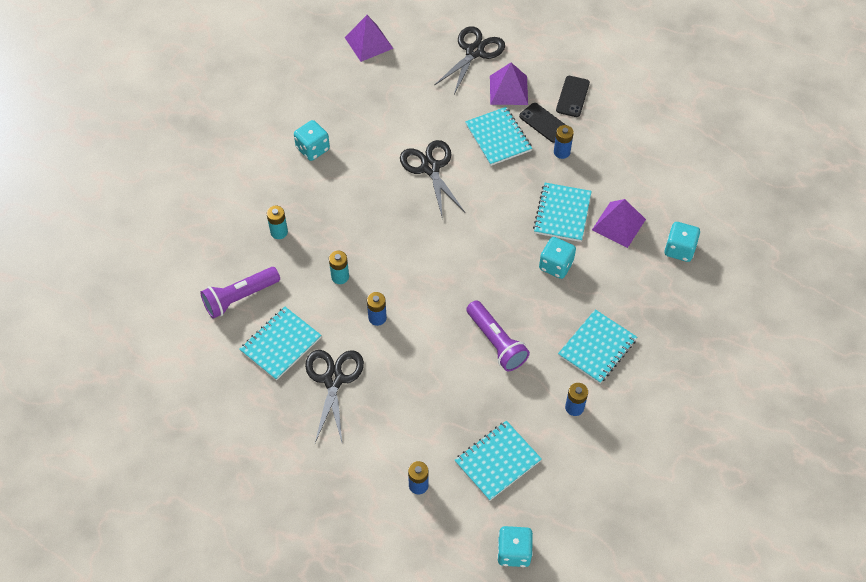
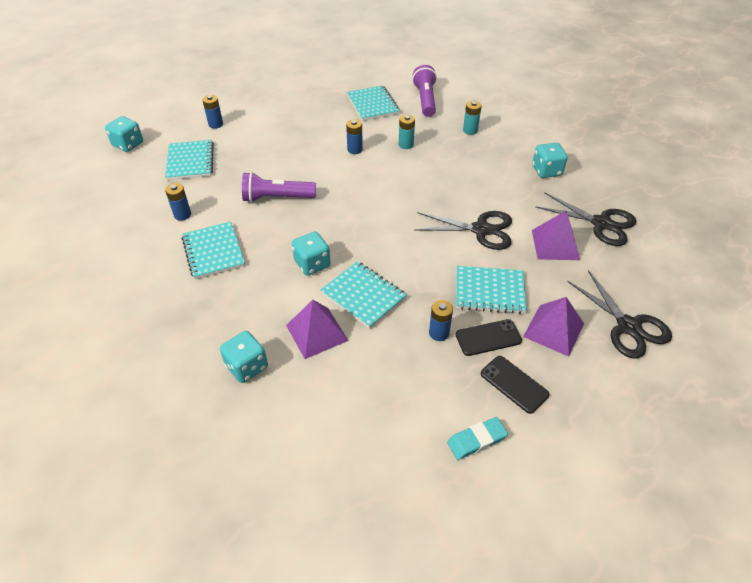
camera: 120 degrees right, 10 degrees down
(333, 379) = (325, 116): black scissors -> black scissors (601, 223)
(369, 43) = (673, 249): purple pyramid -> purple pyramid (555, 245)
(629, 101) = (476, 440): none -> turquoise eraser

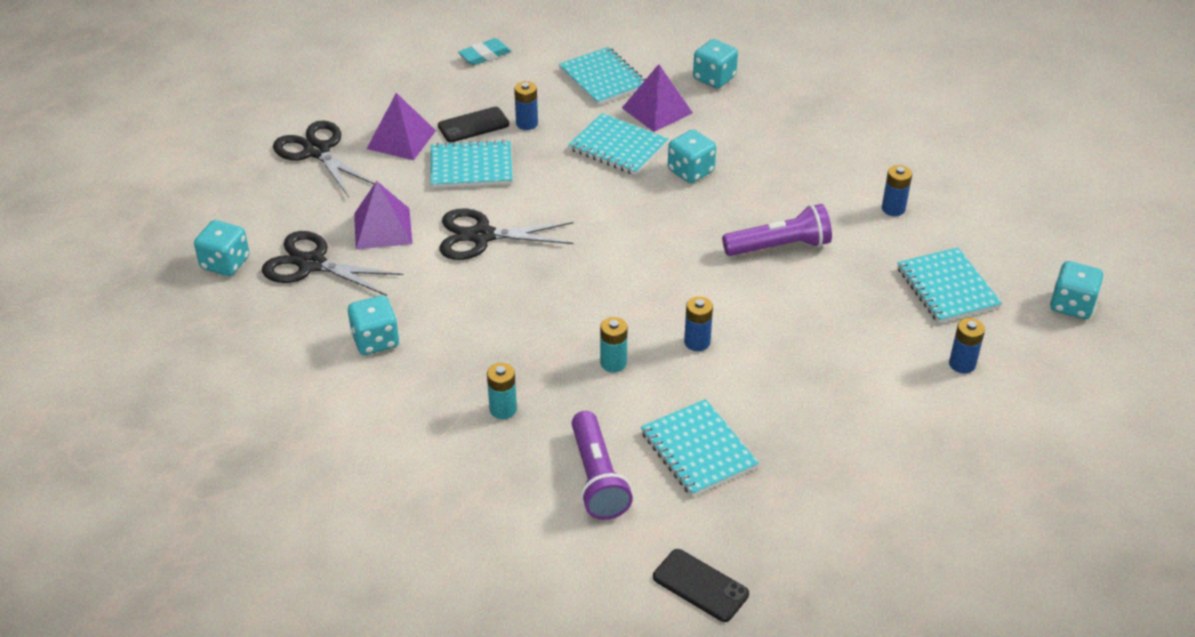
camera: 170 degrees right, 5 degrees down
(213, 252) = (819, 171): turquoise notebook -> turquoise notebook (603, 78)
(514, 384) = (448, 93): black phone -> black phone (700, 585)
(664, 231) = (225, 263): none -> turquoise dice

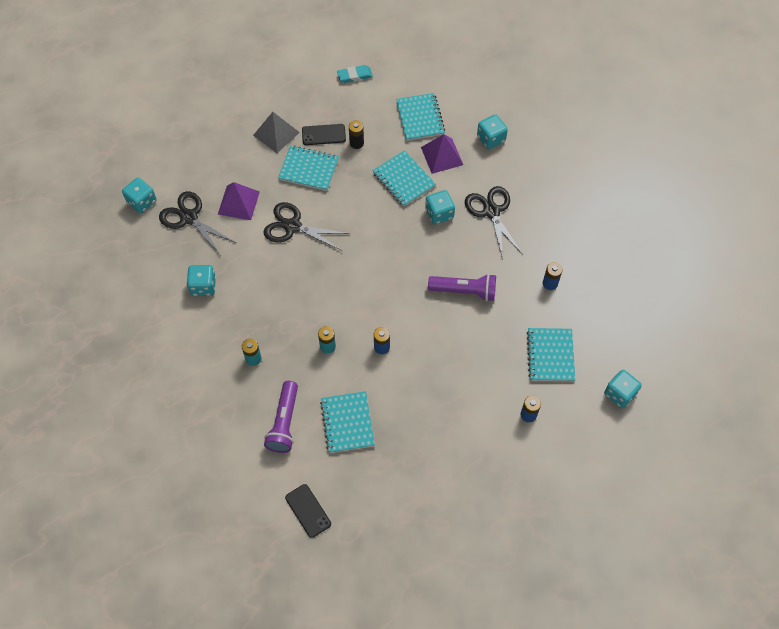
camera: 20 degrees right, 20 degrees up
(317, 151) = (223, 128): black scissors -> black scissors (491, 211)
(401, 139) = (276, 134): purple pyramid -> grey pyramid
(527, 123) = (356, 143): blue battery -> black battery

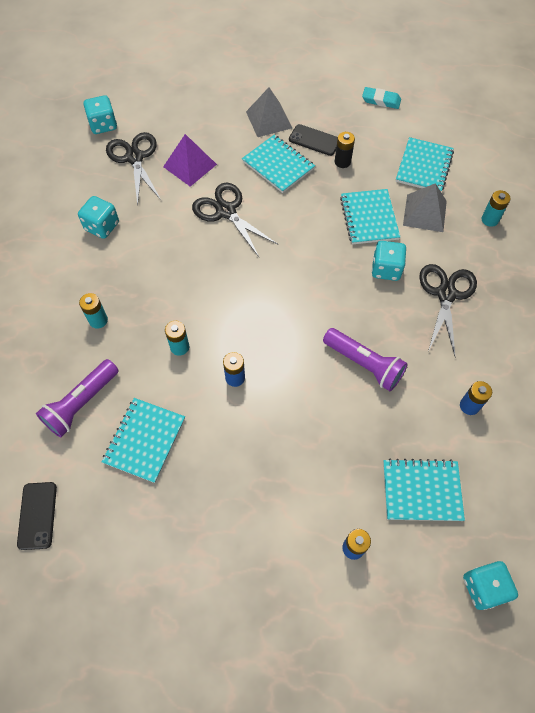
camera: 30 degrees right, 0 degrees up
(441, 156) = (424, 213): purple pyramid -> grey pyramid
(491, 139) = (490, 219): turquoise dice -> turquoise battery
(550, 355) = (421, 491): turquoise notebook -> turquoise notebook turned 60 degrees clockwise

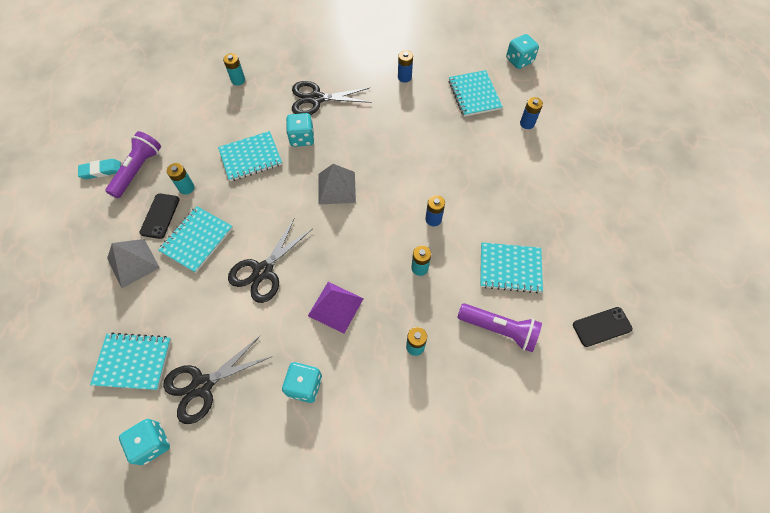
camera: 105 degrees left, 0 degrees up
(190, 165) = (206, 322): purple pyramid -> purple pyramid (335, 307)
(342, 162) = (186, 188): black battery -> turquoise battery
(364, 364) = (392, 139): purple flashlight -> purple flashlight (138, 170)
(381, 100) = (101, 171): turquoise eraser -> turquoise eraser turned 75 degrees clockwise
(424, 166) = (185, 127): turquoise notebook -> turquoise notebook (133, 362)
(424, 213) = (238, 121): grey pyramid -> grey pyramid (336, 188)

